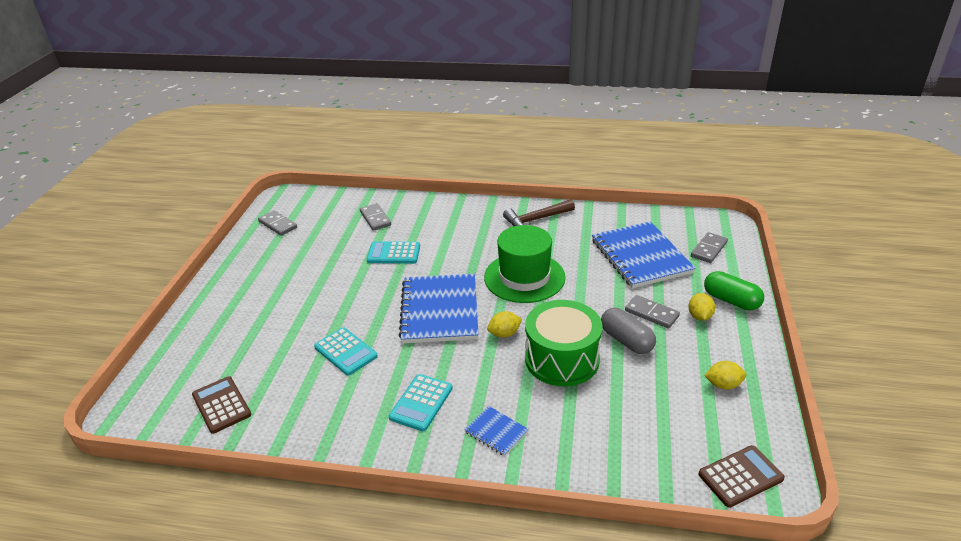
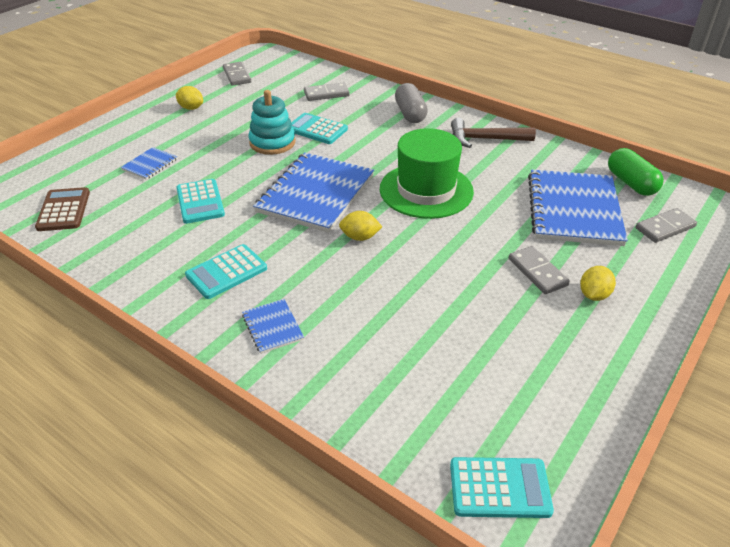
camera: 25 degrees right, 5 degrees up
(268, 334) = (150, 164): none -> blue notebook
(364, 277) = (272, 142): none -> turquoise stacking toy
(375, 218) = (326, 94): grey domino -> grey domino turned 75 degrees clockwise
(562, 359) = (398, 283): green drum -> none
(626, 340) = (485, 289): grey capsule -> grey capsule (410, 114)
(723, 385) = (562, 379): yellow lemon -> yellow lemon (191, 108)
(731, 300) = (648, 291): green capsule -> green capsule (631, 183)
(740, 476) = (499, 488): brown calculator -> turquoise calculator

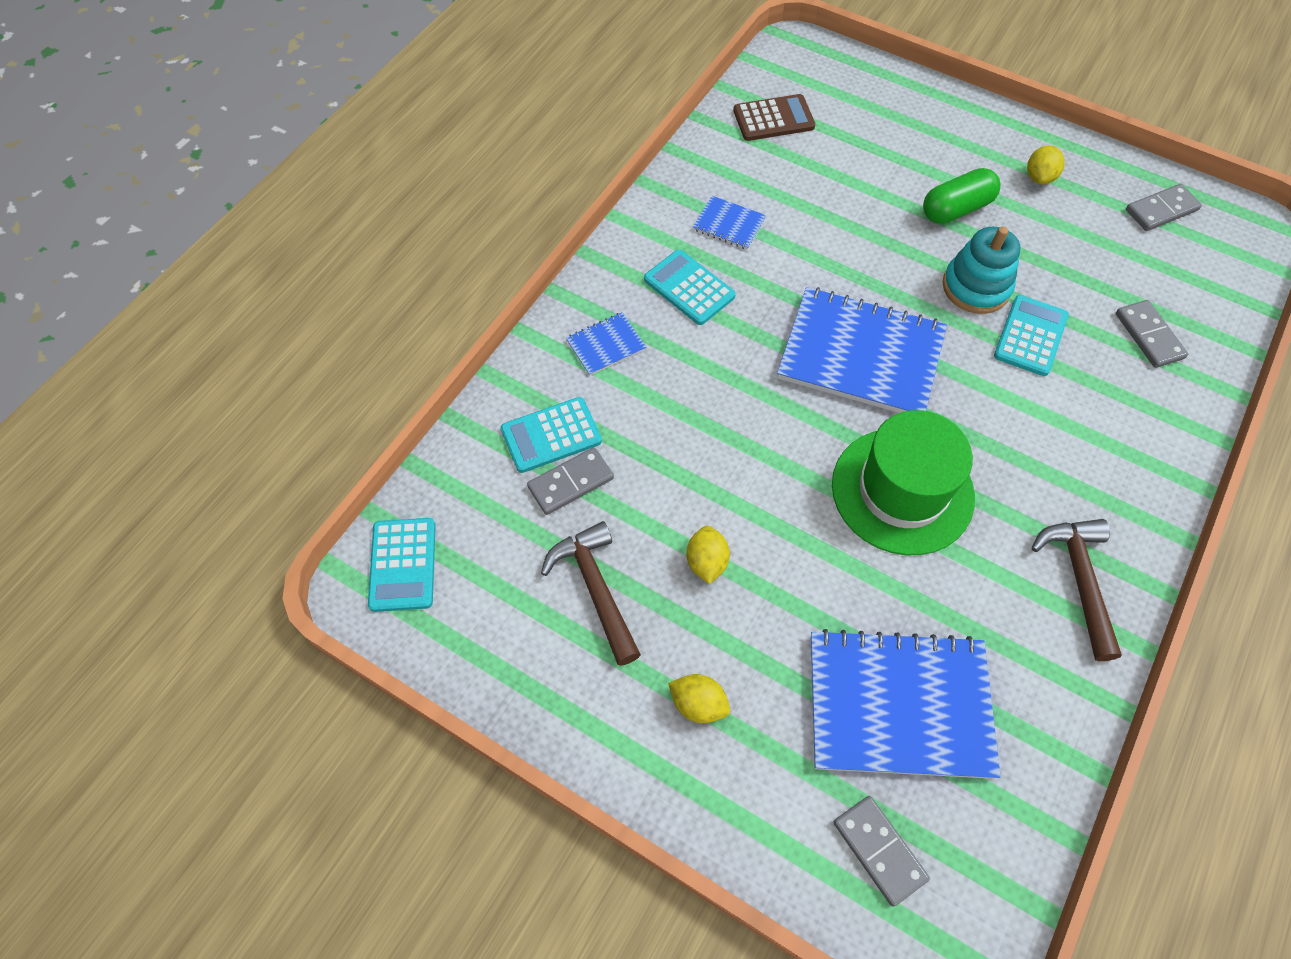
camera: 85 degrees right, 20 degrees up
(150, 164) = (883, 169): blue notebook -> blue notebook (729, 224)
(200, 202) = (816, 236): turquoise calculator -> turquoise calculator (551, 435)
(360, 237) = (776, 414): yellow lemon -> yellow lemon (706, 562)
(410, 114) = (1127, 462): grey capsule -> none
(510, 345) = (595, 588): none -> brown hammer
(537, 272) = (736, 633): grey domino -> grey domino (571, 483)
(631, 183) = (1003, 819): green capsule -> green capsule (956, 209)

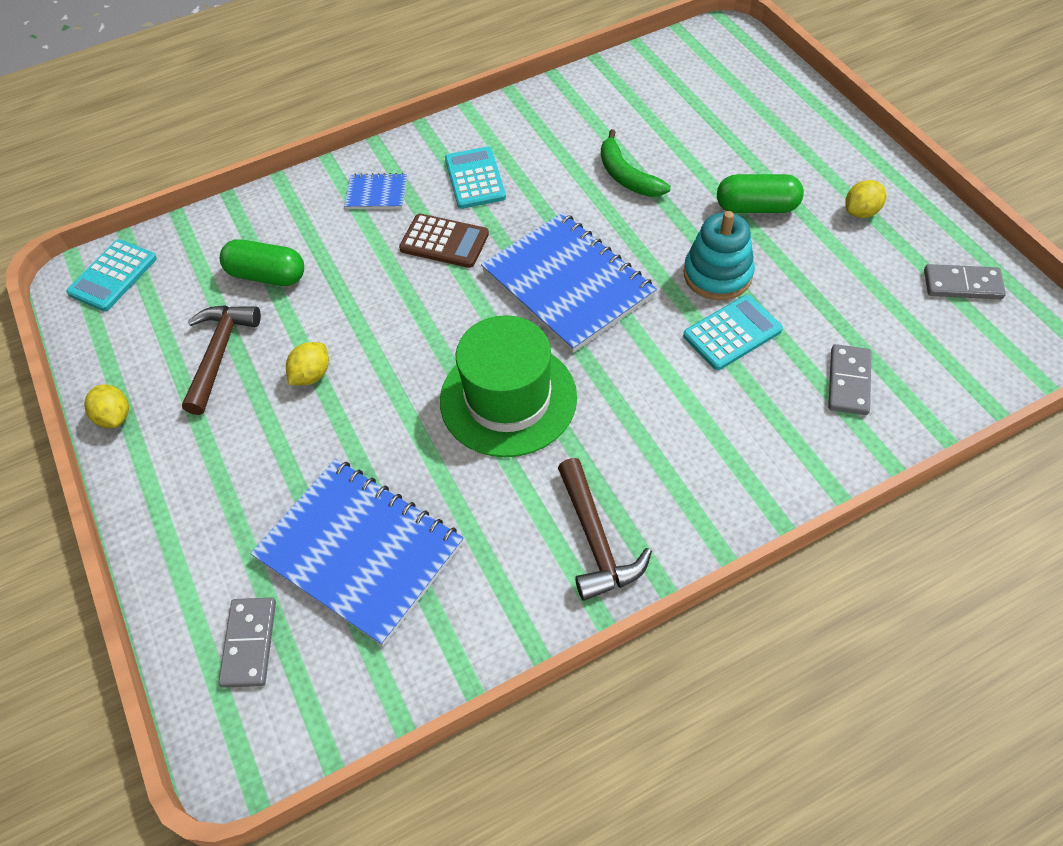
camera: 35 degrees right, 5 degrees down
(551, 435) = (283, 237): turquoise calculator -> none
(571, 483) = (267, 275): grey domino -> green capsule
(698, 704) = (217, 468): yellow lemon -> yellow lemon (115, 417)
(729, 224) = (548, 145): blue notebook -> none
(773, 119) = (657, 81): brown calculator -> brown calculator (444, 241)
(824, 226) = (626, 176): none -> green banana
(1079, 580) = (596, 540): brown hammer -> brown hammer turned 135 degrees clockwise

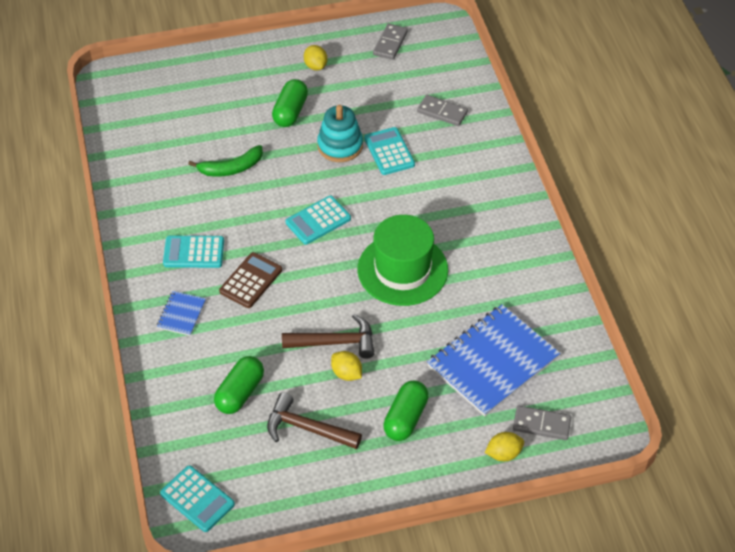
camera: 80 degrees left, 5 degrees down
(115, 417) = (343, 497): yellow lemon -> yellow lemon (503, 454)
(245, 458) = (405, 418): none -> green capsule
(568, 284) = (318, 221): blue notebook -> turquoise calculator
(596, 540) = (515, 248): brown hammer -> brown hammer (335, 342)

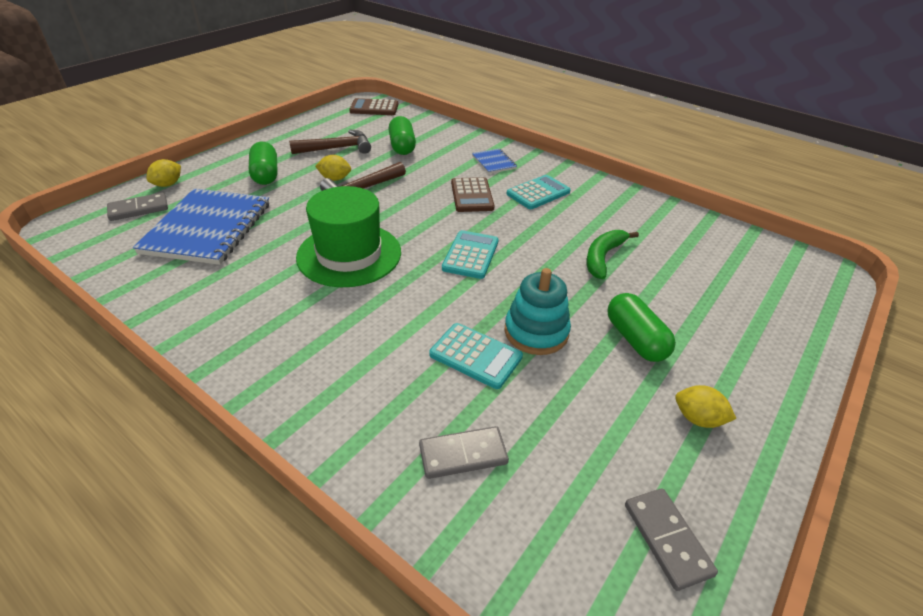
camera: 140 degrees right, 10 degrees down
(197, 499) = (374, 108): turquoise calculator -> brown calculator

